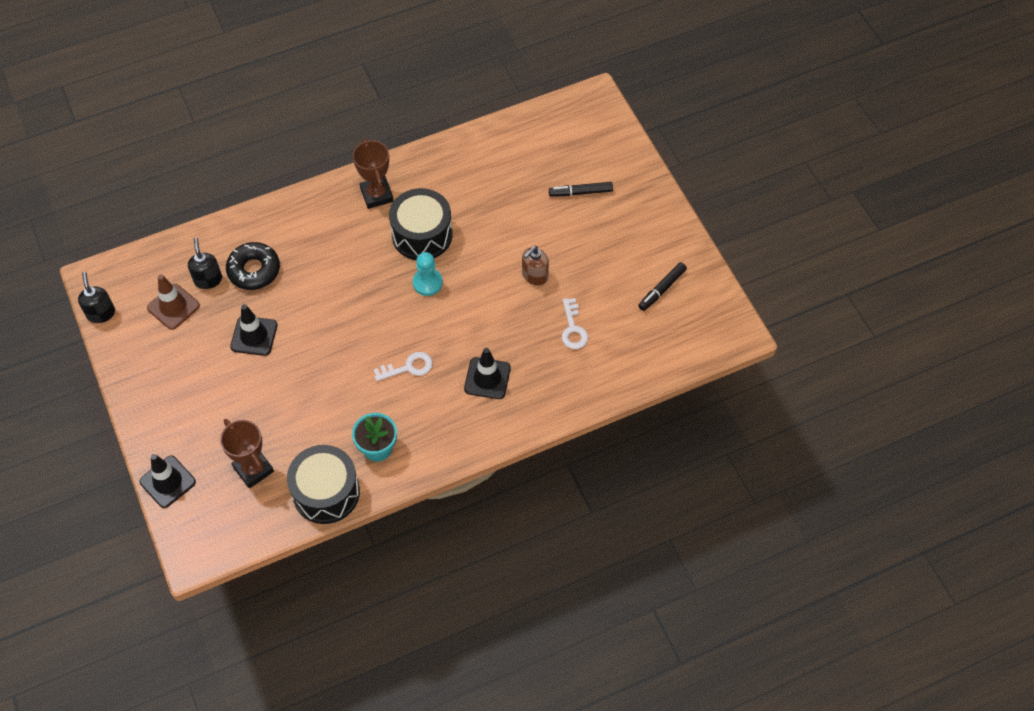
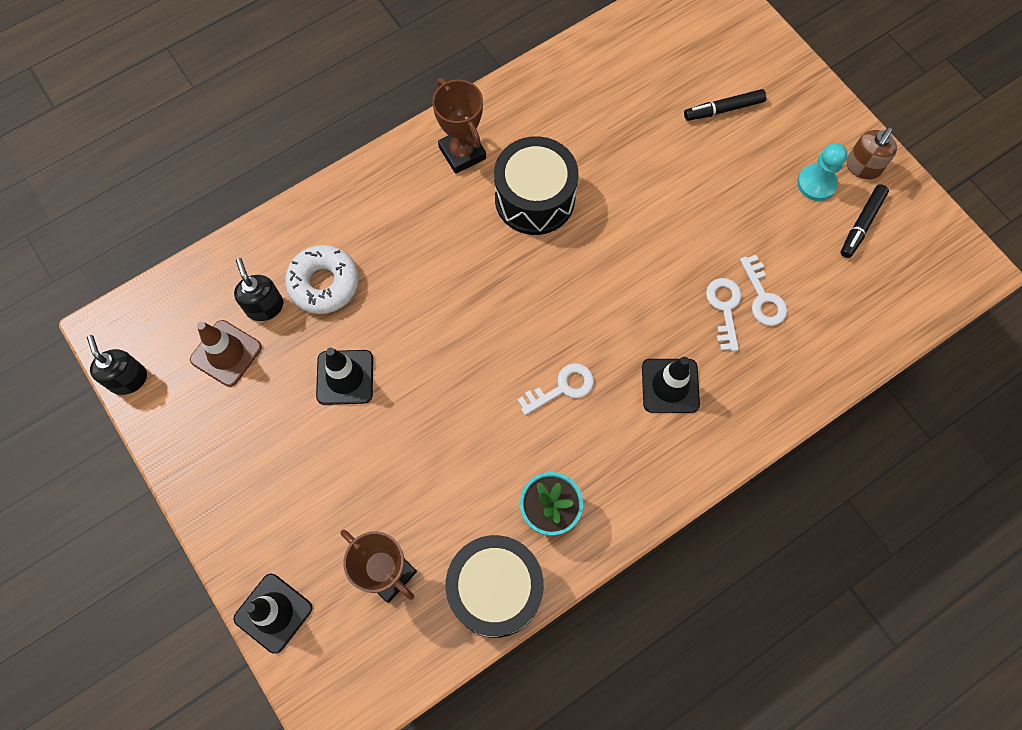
camera: 10 degrees left, 10 degrees up
(254, 270) = (324, 283): black donut -> white donut
(427, 283) = (558, 264): turquoise pawn -> turquoise pawn (816, 183)
(534, 276) = (694, 232): brown soap dispenser -> brown soap dispenser (862, 167)
(542, 332) = (724, 308): none -> white key

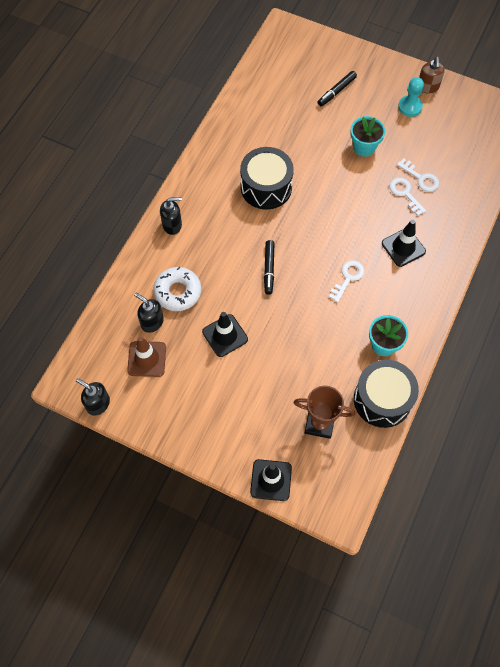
camera: 30 degrees left, 5 degrees down
(377, 187) = (172, 225): none -> black soap dispenser
(462, 153) = (209, 182): brown trophy -> none
(710, 210) = (364, 147): none -> turquoise flower pot
(861, 224) = (446, 116): black marker -> black marker (269, 269)

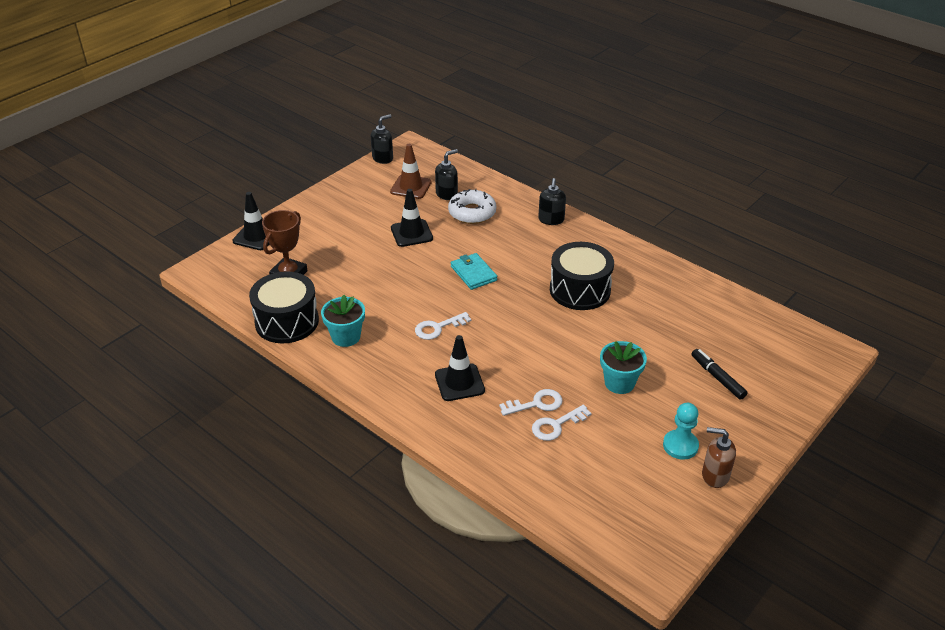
camera: 105 degrees right, 25 degrees down
(269, 269) = (473, 273): black marker -> turquoise wallet
(348, 278) = (438, 328): white key -> white key turned 105 degrees clockwise

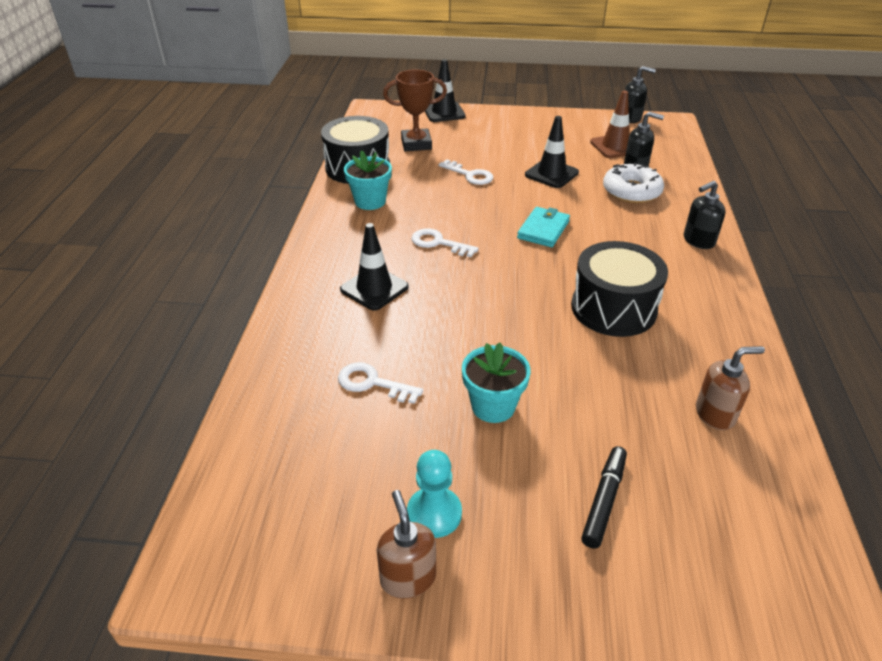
camera: 55 degrees right, 0 degrees up
(536, 404) = (393, 353): white key -> white key (470, 175)
(692, 304) = (715, 414): none -> brown soap dispenser

